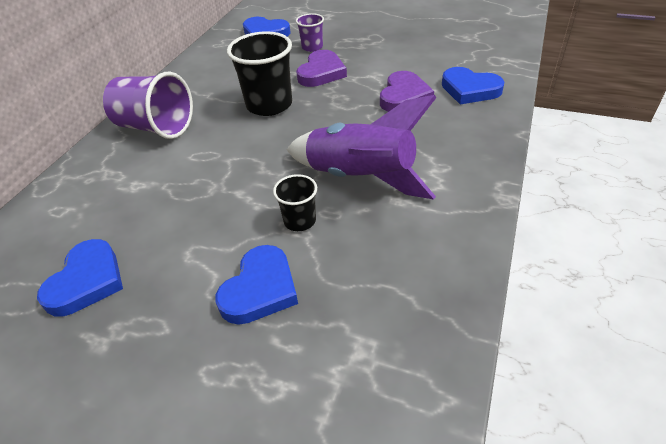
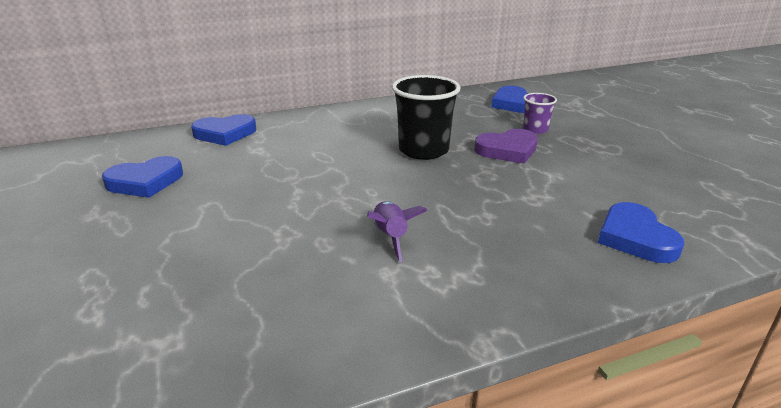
camera: 45 degrees right, 15 degrees down
(156, 127) = (329, 125): purple cup -> none
(260, 289) = (196, 253): blue heart -> blue heart (225, 133)
(300, 221) = (296, 233): black cup -> none
(360, 178) = (390, 237): purple rocket -> purple rocket, size x0.50
(404, 96) = (549, 204): purple heart -> none

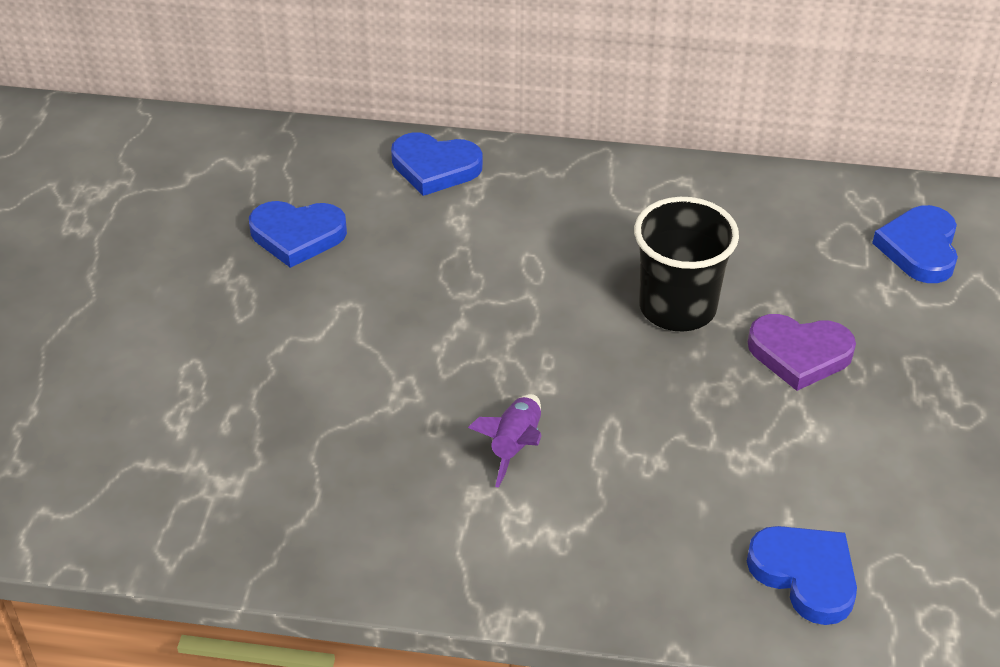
camera: 30 degrees right, 15 degrees up
(535, 129) = (889, 325): purple cup -> none
(635, 238) = (805, 575): blue heart -> blue heart turned 120 degrees clockwise

